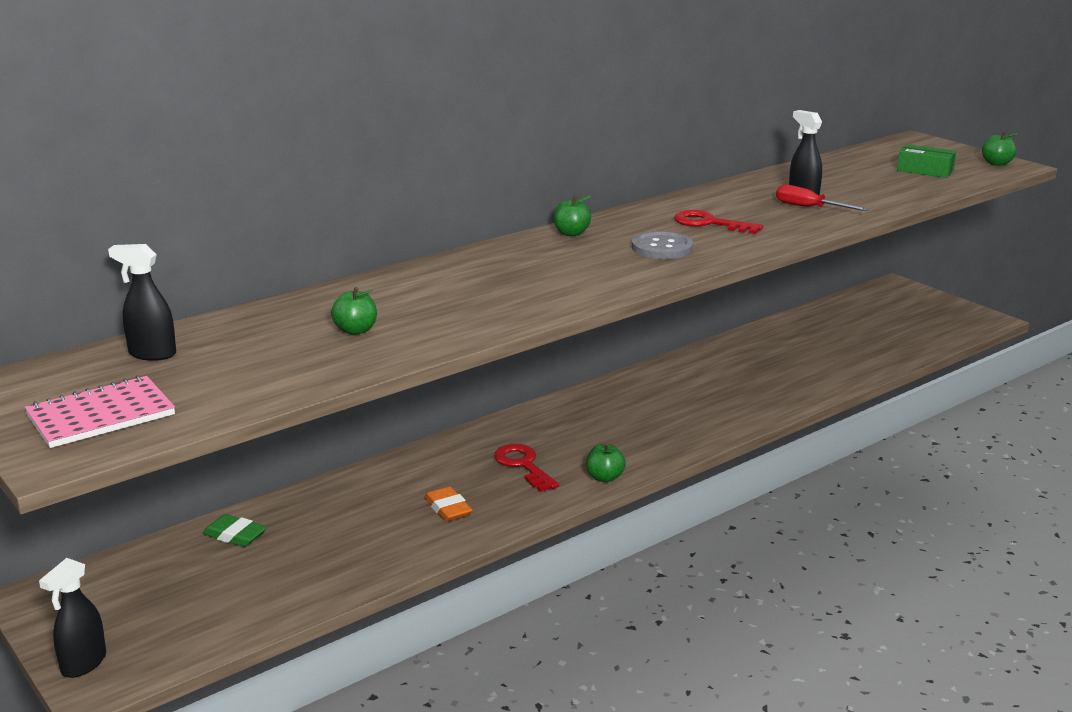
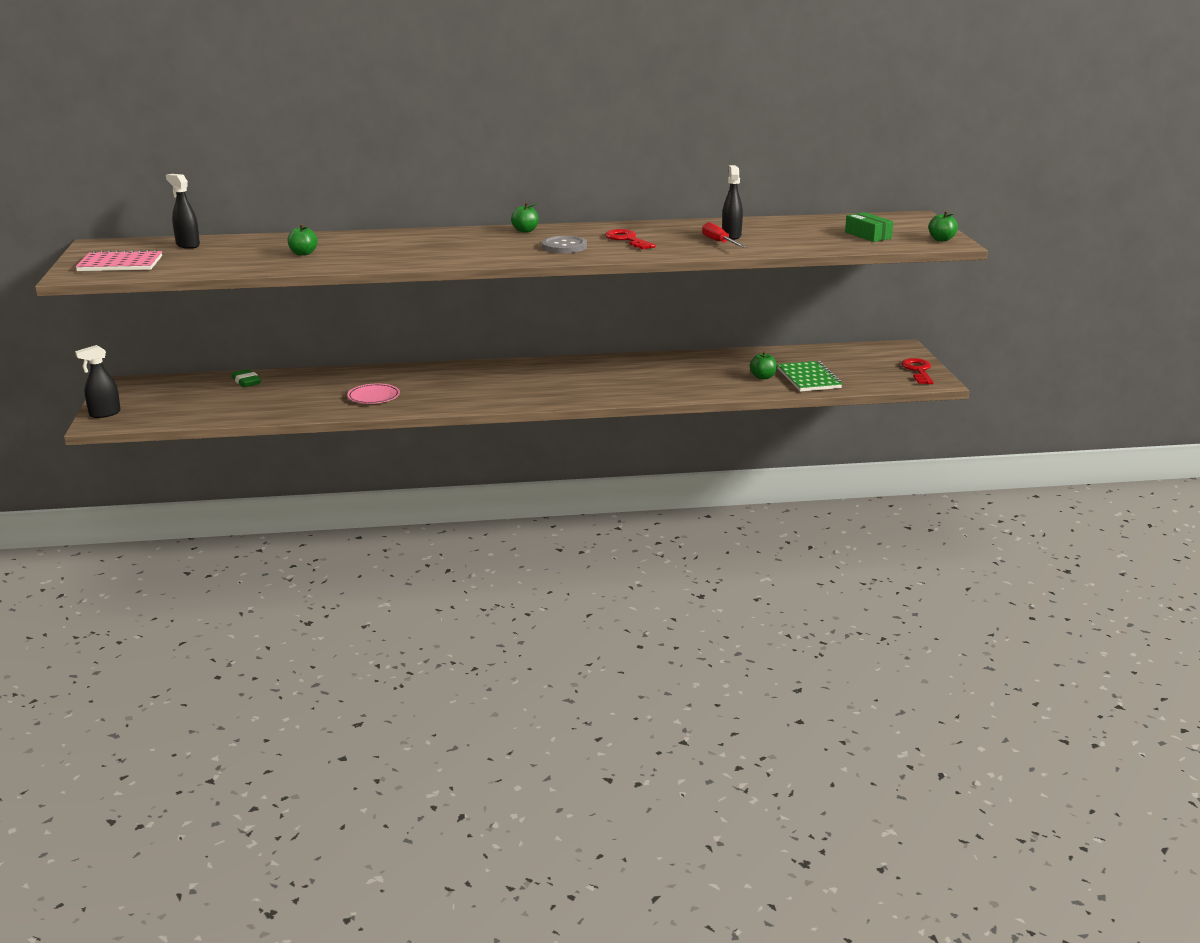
camera: 30 degrees right, 0 degrees up
(448, 508) = (373, 396): orange eraser -> pink plate
(523, 465) = (450, 387): red key -> red key (918, 371)
(605, 477) = (488, 404): green apple -> green apple (763, 377)
(876, 346) = (809, 378): none -> green notebook

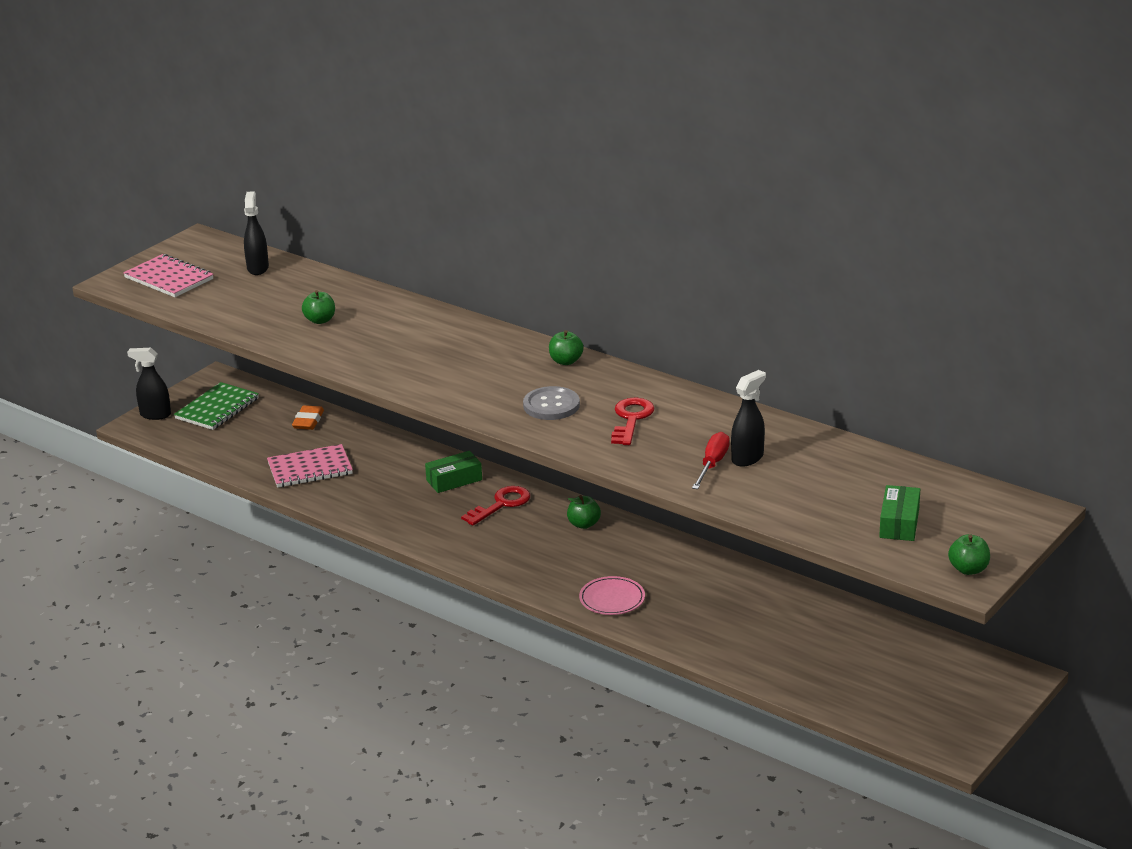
camera: 45 degrees right, 5 degrees up
(246, 381) = (308, 421): green eraser -> orange eraser
(299, 401) = (310, 468): none -> pink notebook
(373, 396) = (375, 492): pink plate -> pink plate (612, 599)
(418, 375) = (454, 480): none -> green box
(763, 377) = (772, 645): green apple -> green apple (584, 524)
(809, 378) = (818, 672): green notebook -> green notebook (217, 408)
(918, 371) = (966, 723): red key -> red key (501, 504)

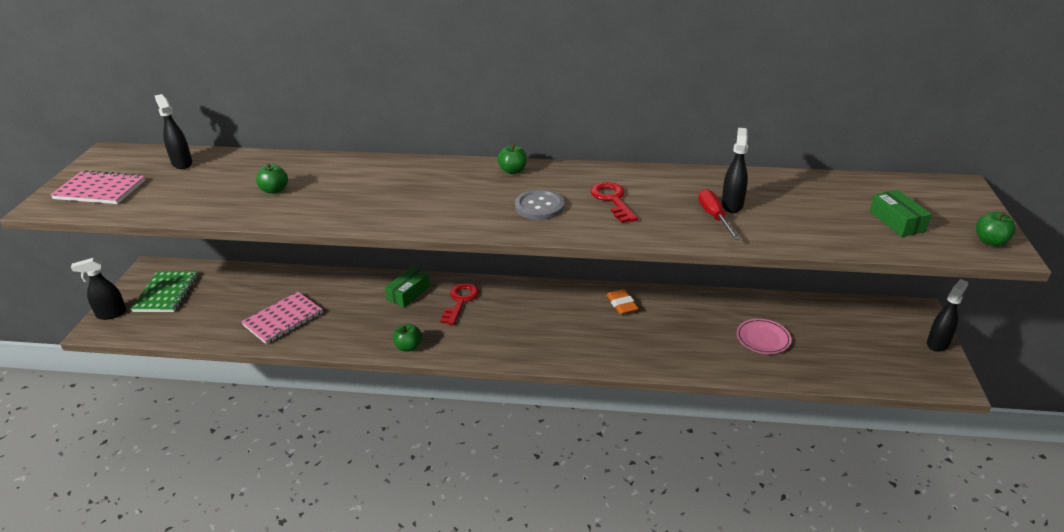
camera: 30 degrees left, 5 degrees up
(308, 421) = (254, 281): orange eraser -> orange eraser (622, 304)
(584, 524) = (534, 297): green apple -> green apple (408, 347)
(612, 599) = (609, 349): pink plate -> pink plate (763, 338)
(996, 712) = (938, 343): none -> black spray bottle

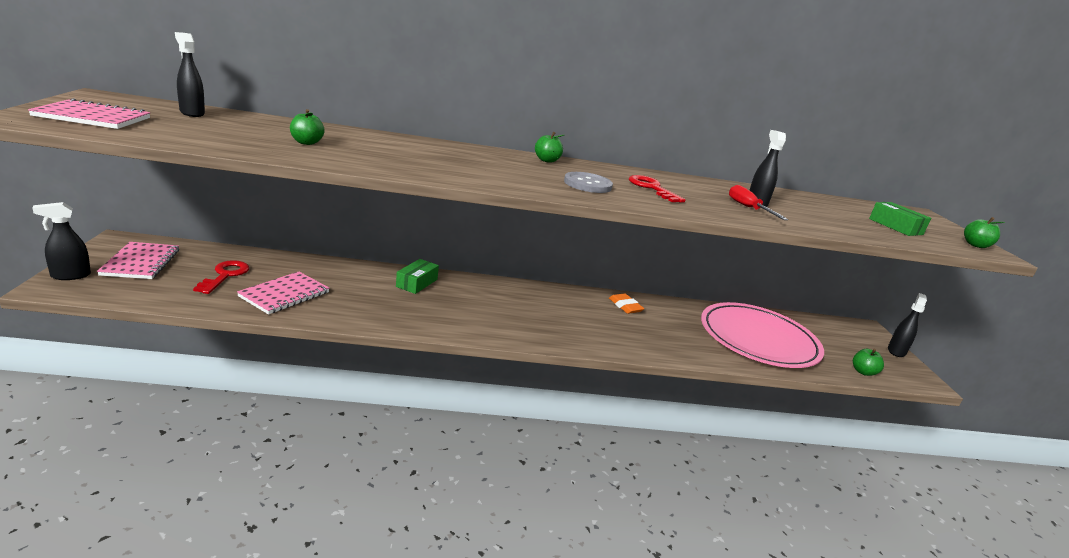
camera: 15 degrees left, 10 degrees down
(166, 293) = (141, 262): green notebook -> pink notebook
(408, 347) = (429, 326): green apple -> green apple (863, 372)
(460, 301) = (472, 293): red key -> red key (225, 275)
(763, 338) = (758, 339): pink plate -> pink plate, size x2.44

